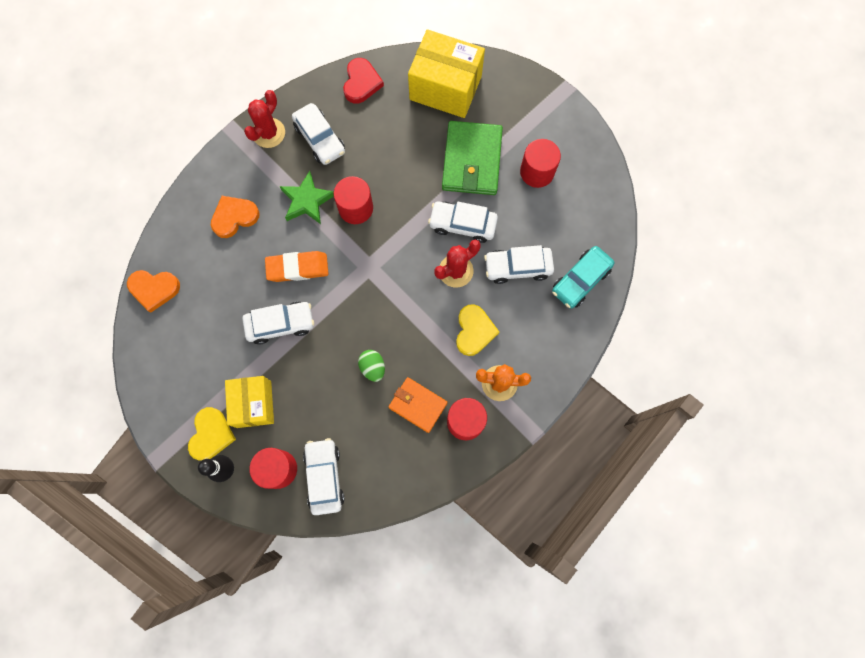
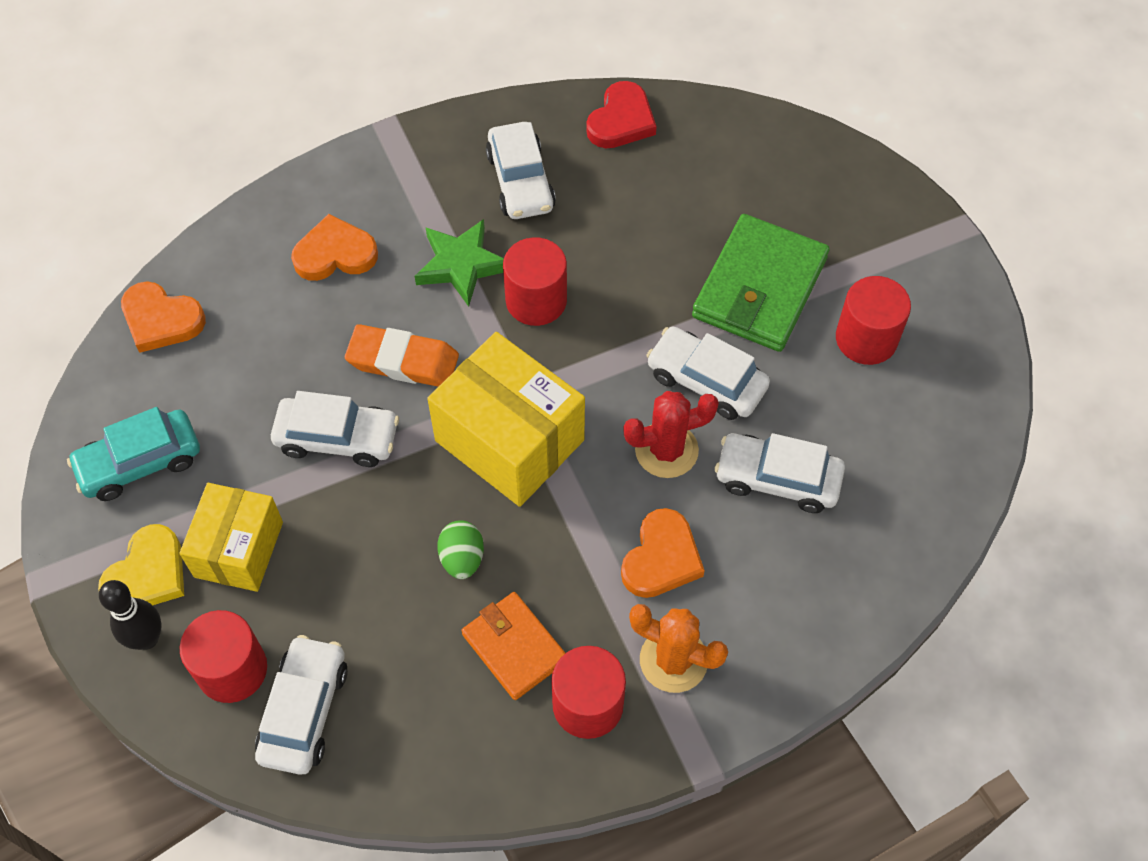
camera: 20 degrees right, 15 degrees down
(268, 133) = (443, 149): red cactus -> none
(445, 88) = (756, 166): yellow box -> yellow box (509, 440)
(474, 331) = (661, 558): yellow heart -> orange heart
(580, 280) = (883, 537): turquoise car -> turquoise car (140, 462)

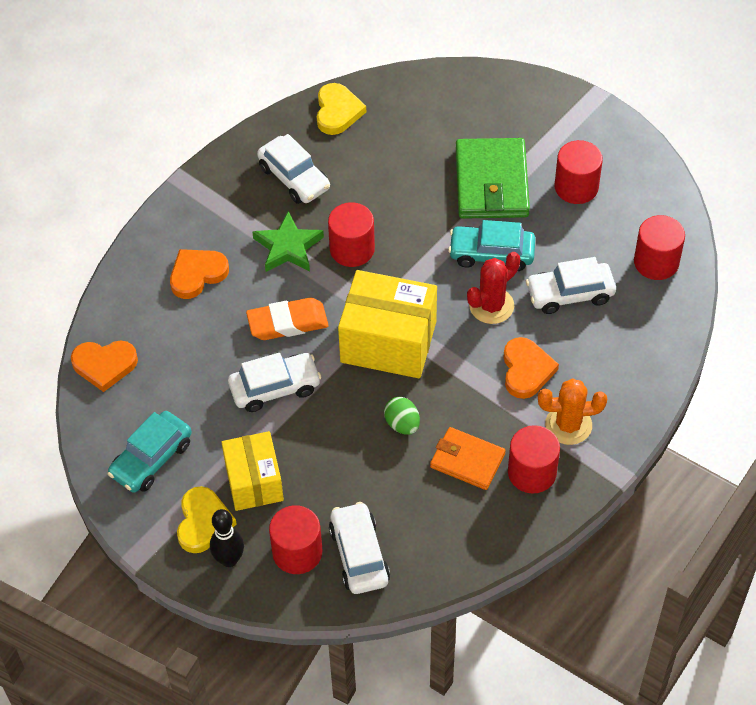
camera: 25 degrees left, 5 degrees down
(621, 120) = (337, 111): red heart -> yellow heart
(706, 381) = (491, 254): white car -> turquoise car
(917, 486) = (656, 262): none -> red cylinder

